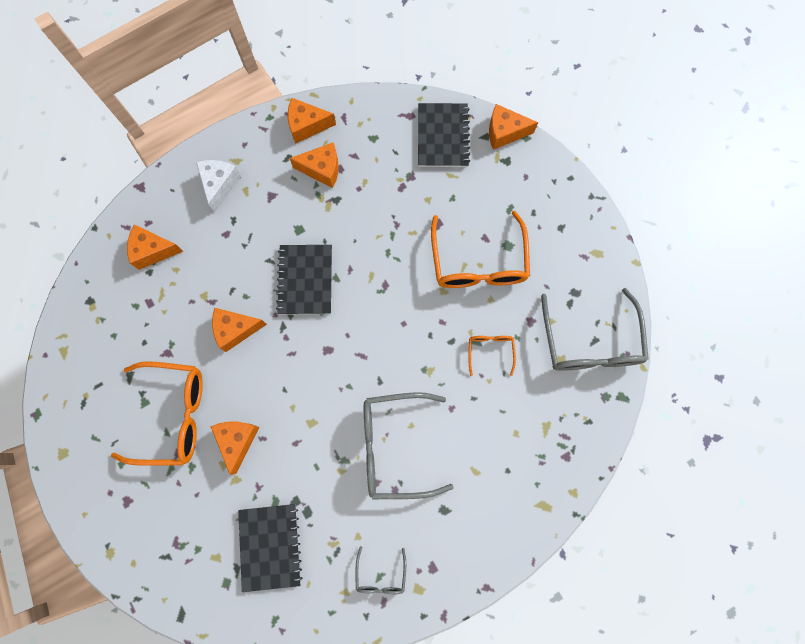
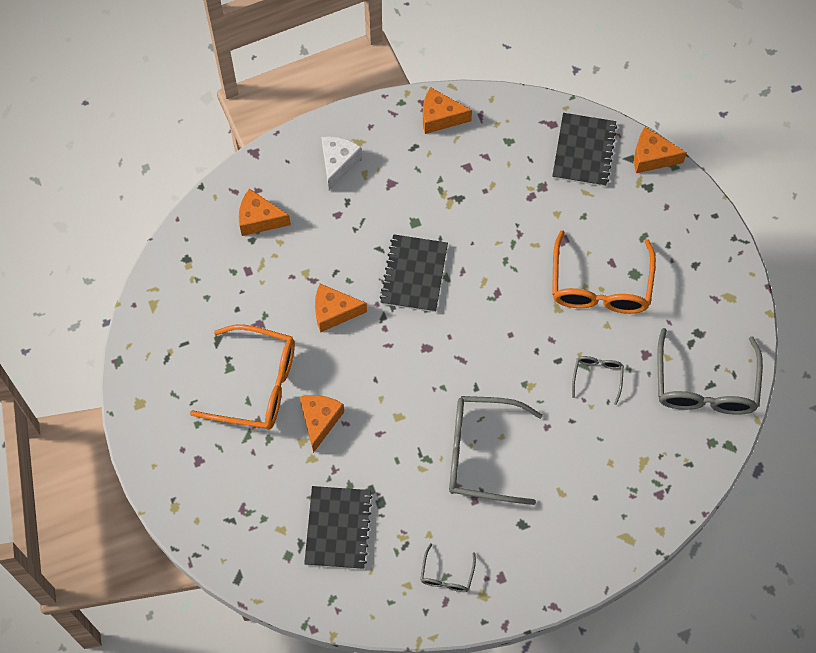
camera: 10 degrees right, 10 degrees down
(322, 169) = (449, 165): orange cheese -> none
(490, 351) = (597, 377): orange glasses -> grey glasses

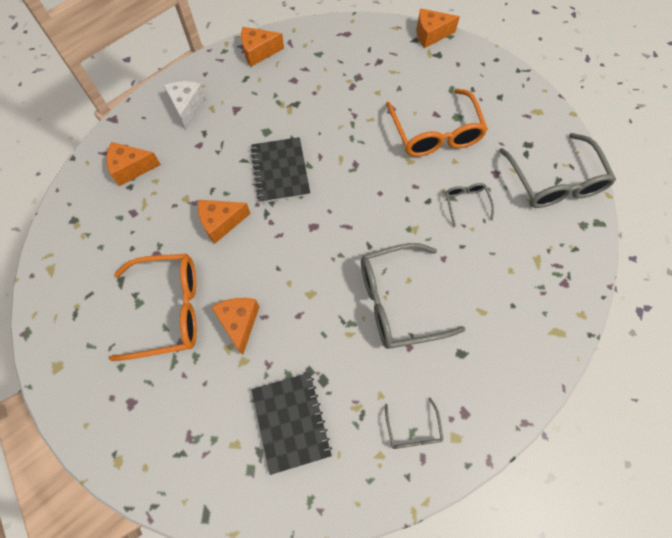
camera: 20 degrees left, 0 degrees up
(584, 151) = (378, 44): black notebook -> none

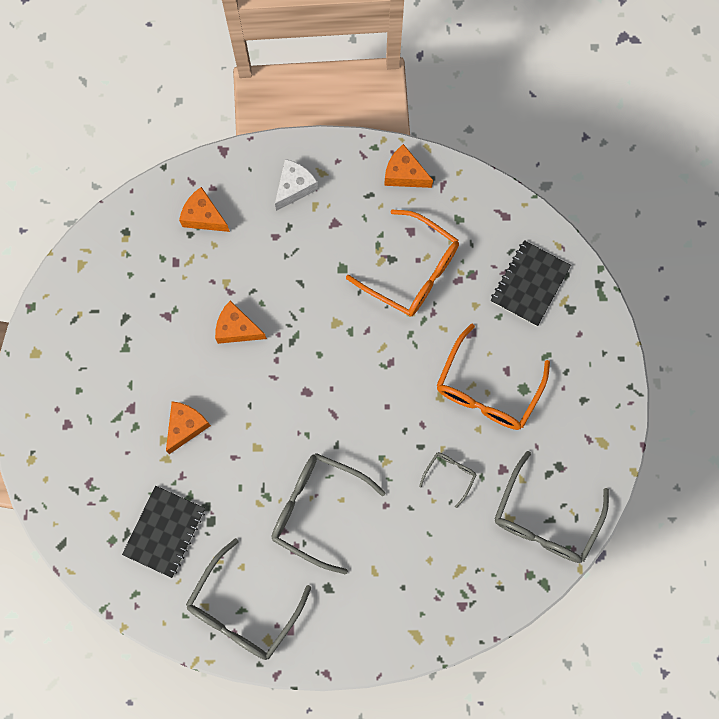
camera: 40 degrees right, 10 degrees up
(169, 309) = (143, 372): orange glasses -> orange glasses (412, 271)
(280, 171) = (322, 318): black notebook -> black notebook (530, 284)
(413, 430) = (243, 610): grey glasses -> grey glasses, size x2.10
(430, 34) = (585, 281): orange cheese -> none

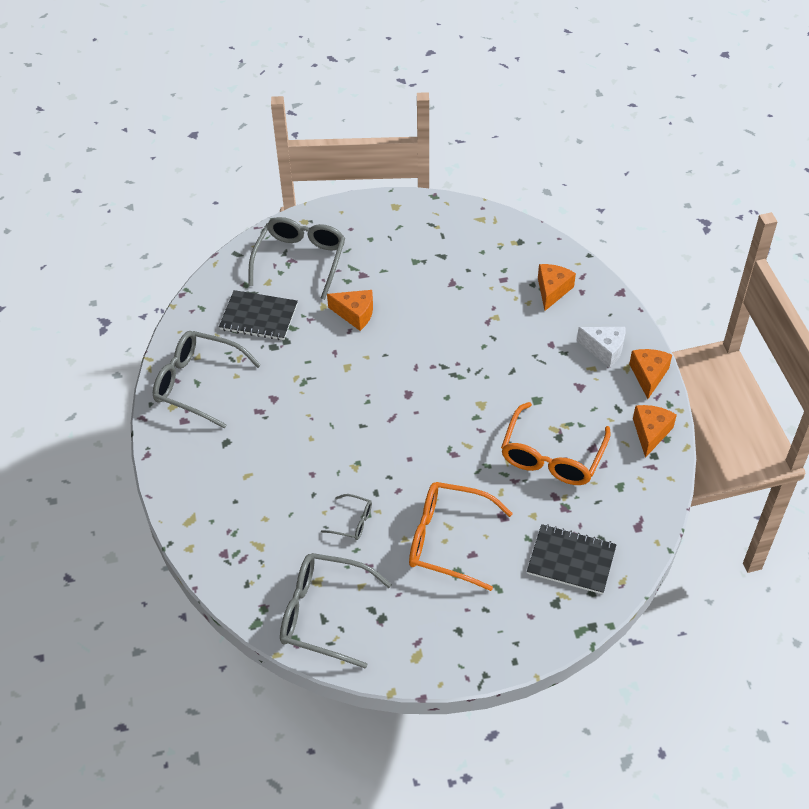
camera: 80 degrees right, 25 degrees down
(237, 328) = (454, 333): orange cheese -> orange cheese (648, 375)
(317, 509) = (298, 421): grey glasses -> grey glasses (300, 260)

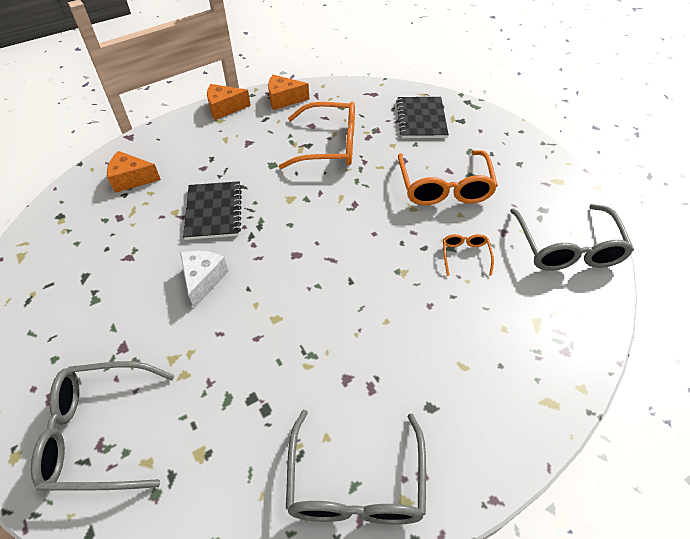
camera: 110 degrees left, 0 degrees up
(259, 317) = (217, 449): black notebook -> black notebook (213, 212)
(352, 522) = (465, 255): grey glasses -> orange glasses
(355, 314) = (191, 335): orange cheese -> none
(604, 350) = (202, 135): white cheese -> white cheese (203, 280)

